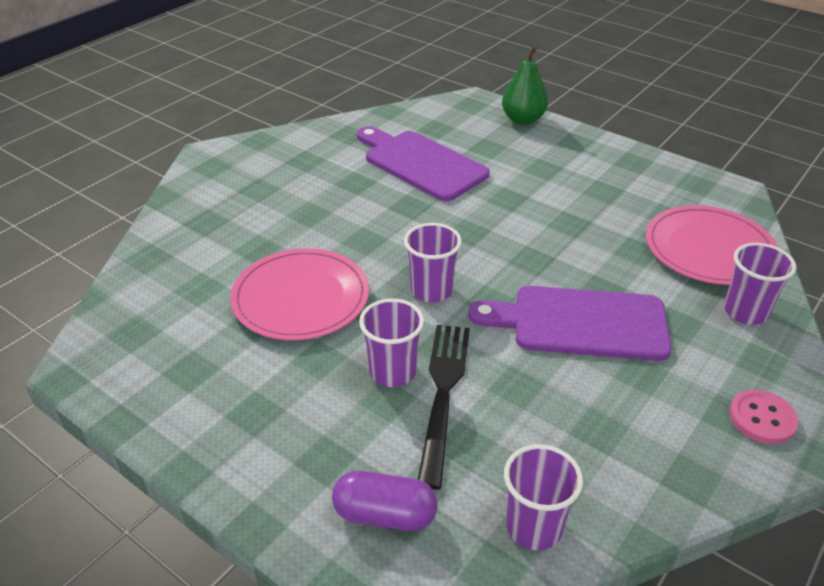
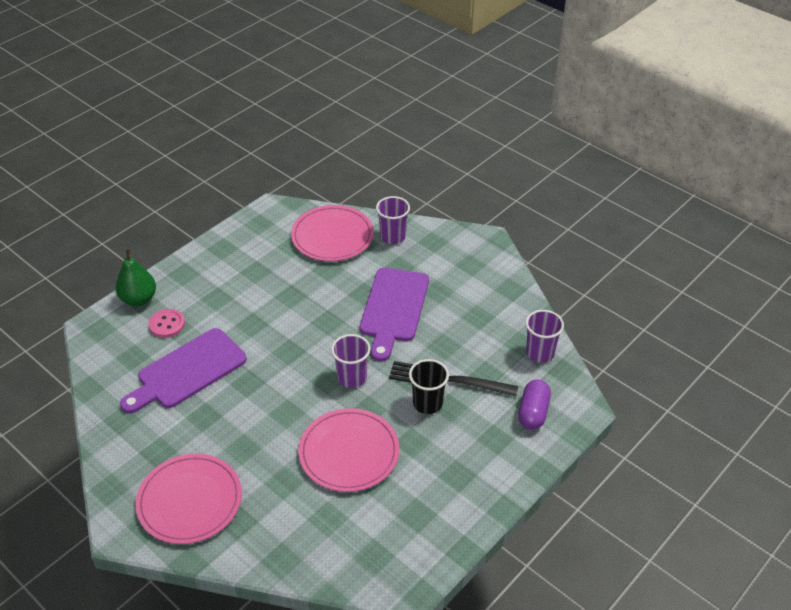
camera: 85 degrees left, 5 degrees up
(239, 187) = (190, 501): none -> pink plate
(392, 372) = (427, 403): purple cup -> black cup
(762, 418) = (473, 253): pink button -> pink button (167, 324)

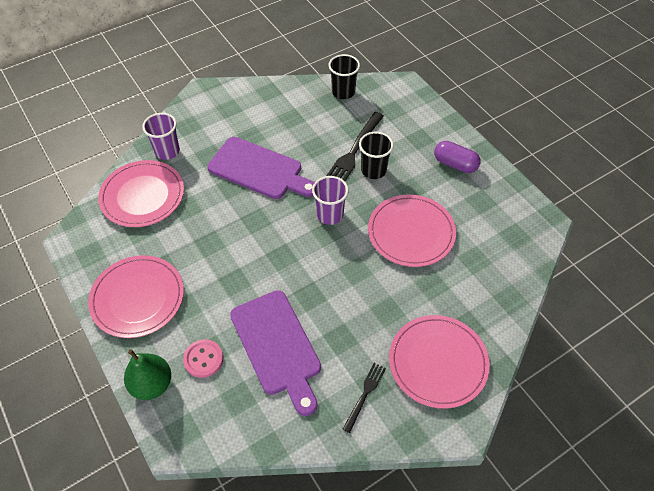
camera: 75 degrees left, 10 degrees up
(147, 446) = (365, 394): none -> black fork
(220, 266) = (137, 298): none -> pink plate
(533, 412) = (400, 111): purple capsule -> purple capsule (455, 164)
(540, 353) = (343, 92): purple cup -> black cup

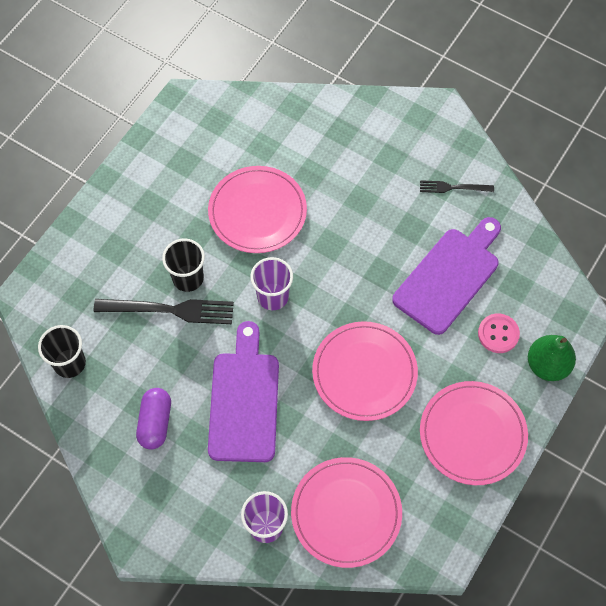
camera: 115 degrees left, 10 degrees up
(438, 362) = (391, 143): pink plate -> pink plate (364, 372)
(455, 164) = (141, 201): purple capsule -> purple capsule (155, 423)

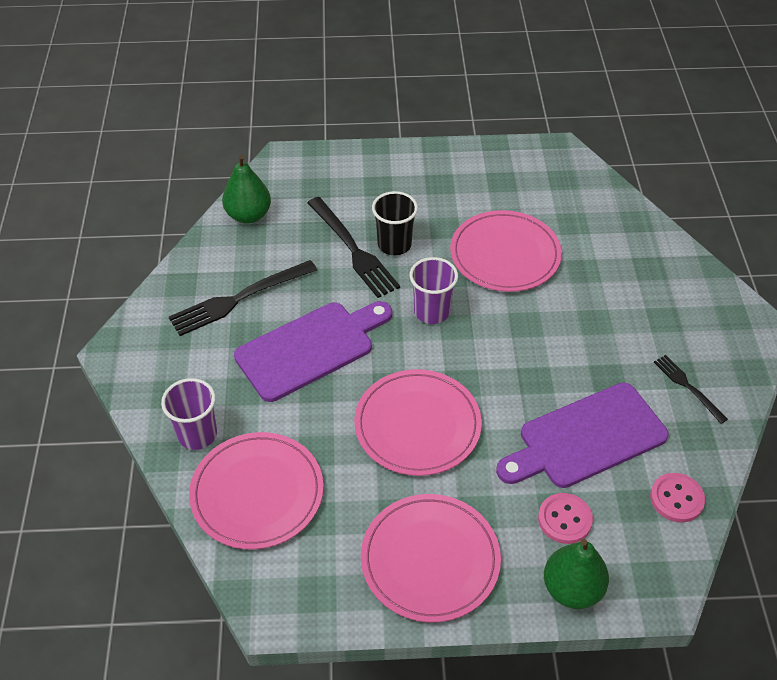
camera: 55 degrees right, 15 degrees down
(69, 363) = (248, 215): black cup -> green pear
(155, 423) = (238, 299): purple capsule -> black fork
(449, 276) = (586, 438): purple cutting board -> purple cutting board turned 150 degrees clockwise
(527, 259) = (676, 499): none -> pink button

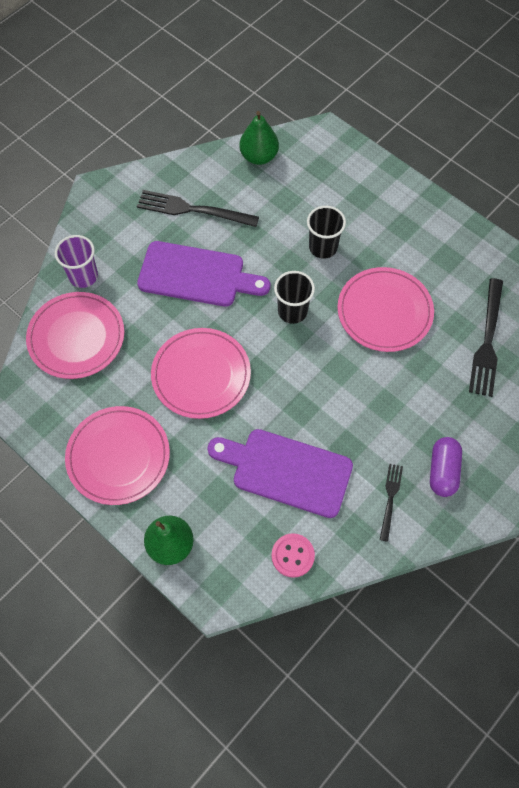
camera: 45 degrees right, 15 degrees up
(353, 250) = (294, 231): black fork -> black fork (487, 341)
(431, 311) = (292, 311): purple cup -> black cup
(564, 519) = (214, 504): pink button -> none
(696, 333) = (442, 471): none -> purple capsule

